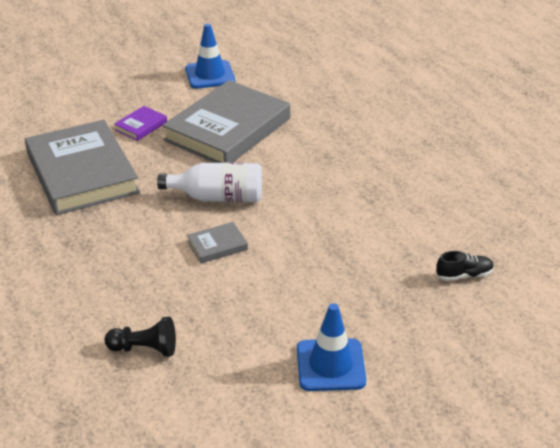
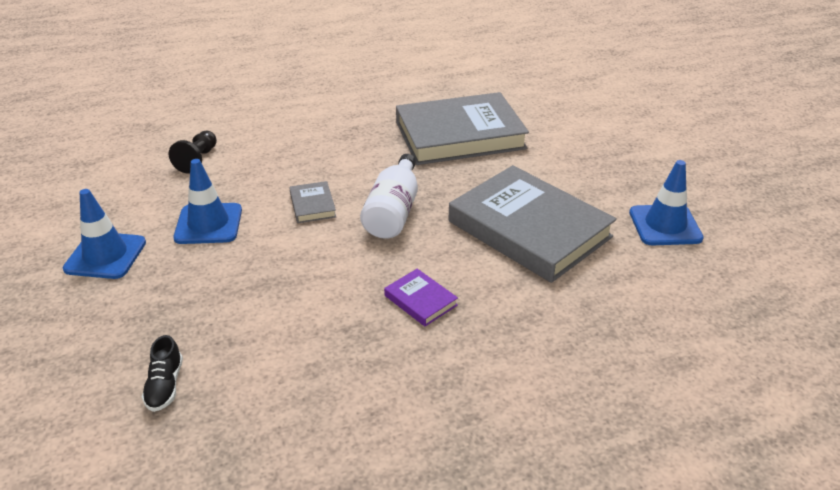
camera: 100 degrees right, 0 degrees up
(141, 126) = (543, 170): purple book -> purple book (420, 300)
(262, 307) = (208, 224): none -> blue traffic cone

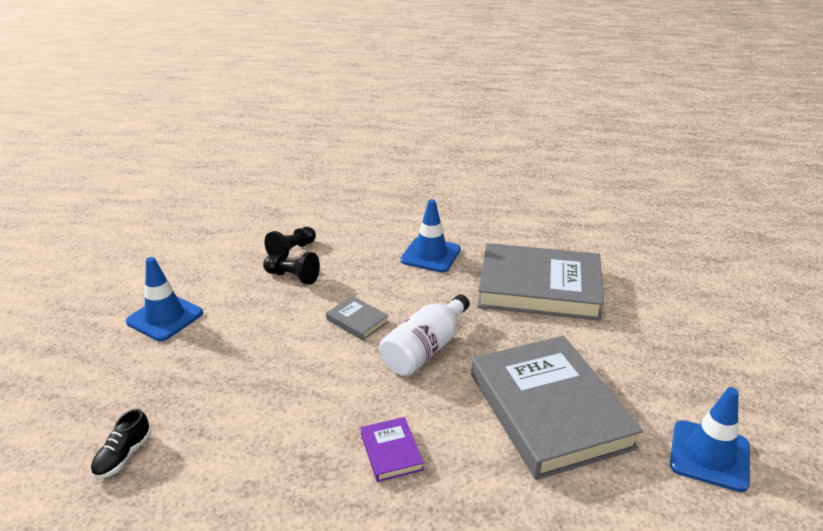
camera: 25 degrees right, 5 degrees down
(208, 224) = (260, 313): blue traffic cone -> blue traffic cone (430, 255)
(217, 183) = (293, 277): none -> black pawn
(312, 205) = (357, 321): grey book -> grey book turned 60 degrees counterclockwise

